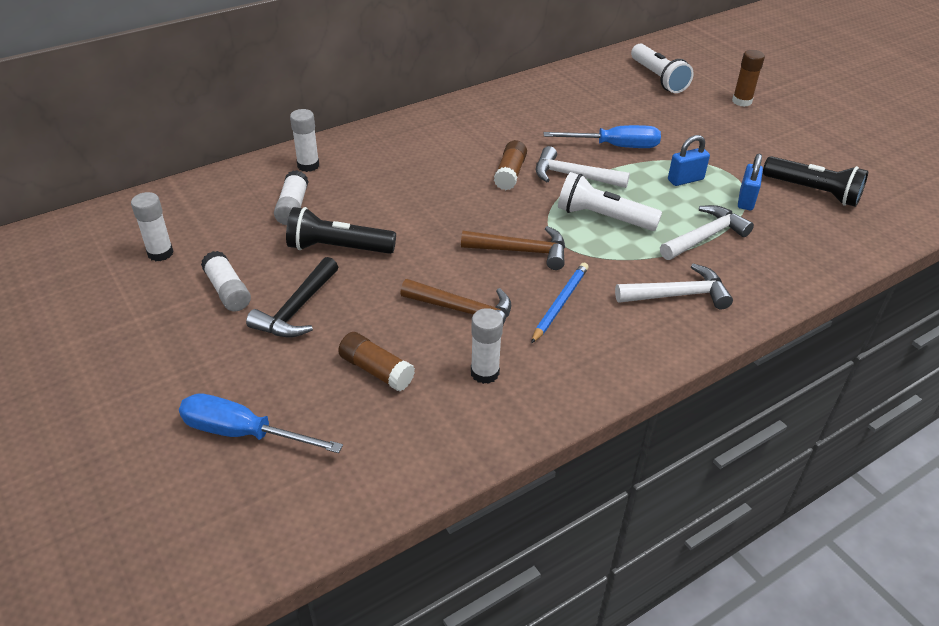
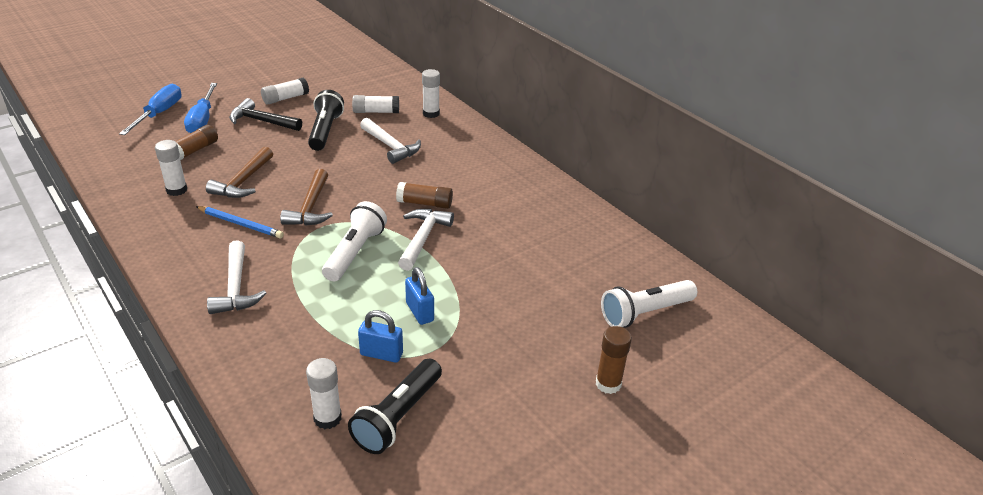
camera: 85 degrees right, 5 degrees down
(160, 253) = (327, 75): white glue stick -> white glue stick (327, 418)
(615, 146) = (480, 267): blue screwdriver -> blue screwdriver (202, 120)
(705, 237) = (319, 315): white hammer -> white hammer (391, 146)

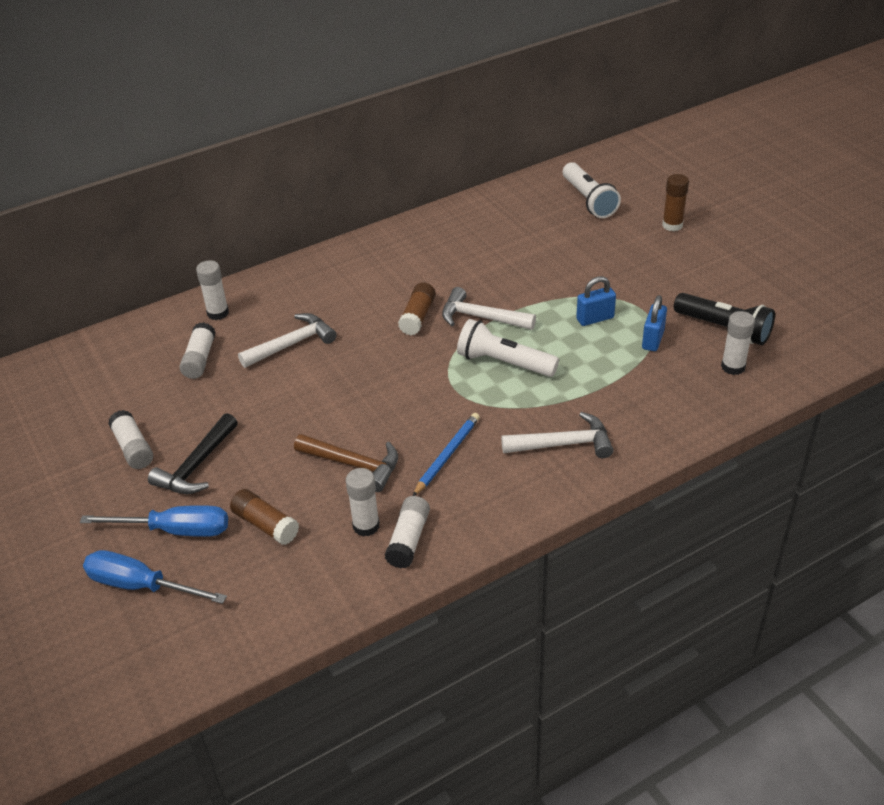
camera: 80 degrees left, 5 degrees up
(154, 209) = (408, 540): none -> white glue stick
(310, 207) = (418, 401): brown hammer -> none
(325, 131) = (240, 402): black flashlight -> none

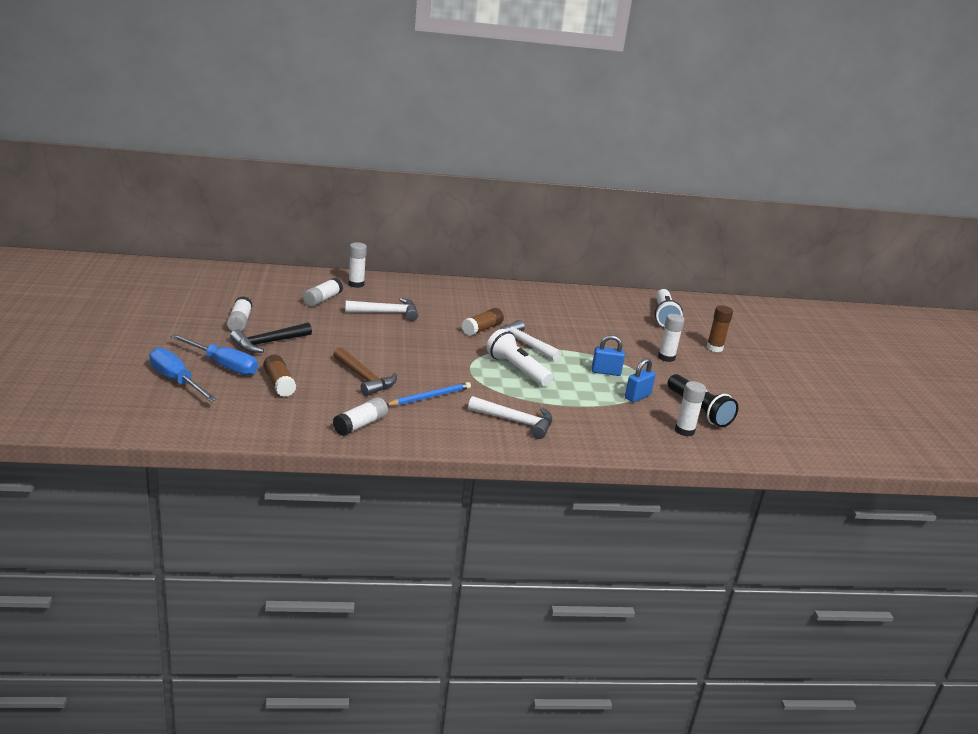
camera: 20 degrees right, 15 degrees down
(366, 526) = (340, 408): white glue stick -> white glue stick (666, 357)

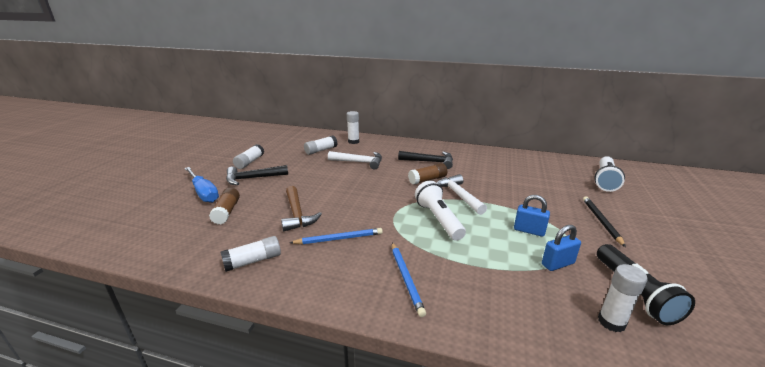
camera: 25 degrees right, 0 degrees up
(176, 380) = (158, 202): blue screwdriver -> none
(472, 307) = (430, 162): none -> black hammer
(516, 422) = (406, 278): white hammer -> blue pencil
(666, 357) = (601, 221): white glue stick -> black pencil
(714, 348) = (659, 216): brown glue stick -> none

